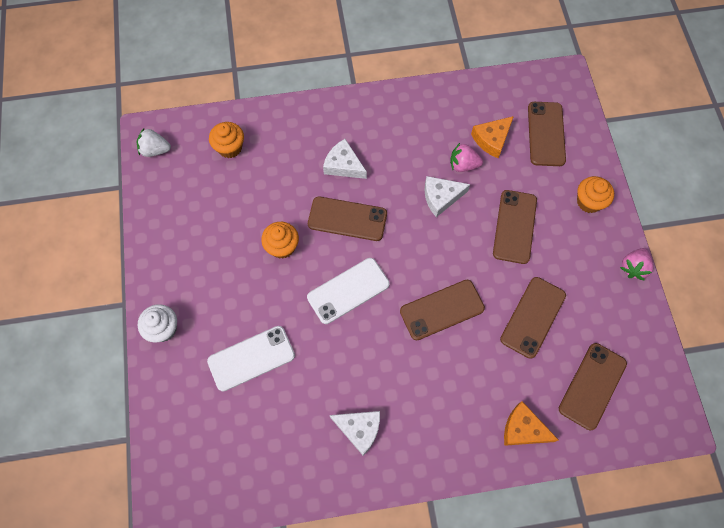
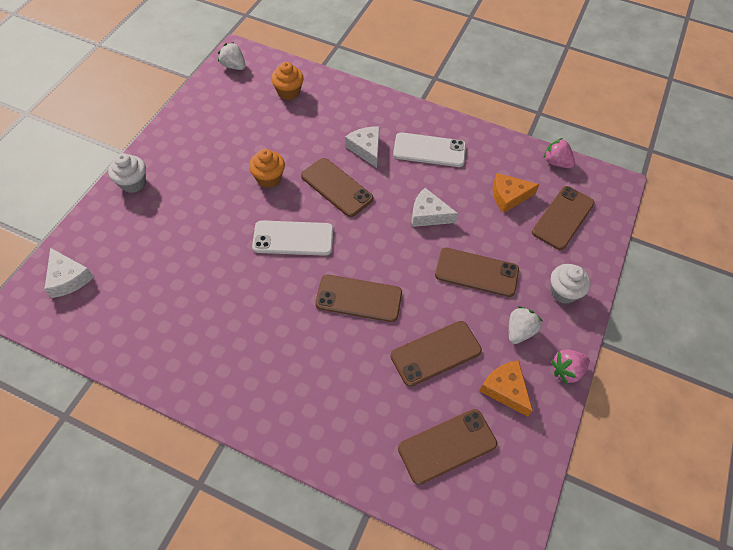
camera: 30 degrees right, 10 degrees down
(251, 358) = (177, 241): white phone -> white phone (429, 150)
(359, 429) = (213, 346): white cheese -> white cheese (68, 278)
(463, 165) = (467, 201): pink strawberry -> pink strawberry (556, 162)
(514, 226) = (476, 272): brown phone -> brown phone turned 60 degrees clockwise
(523, 429) = (352, 440): orange cheese -> orange cheese (505, 389)
(579, 257) = (519, 331): none -> white strawberry
(589, 202) = (563, 292): orange cupcake -> white cupcake

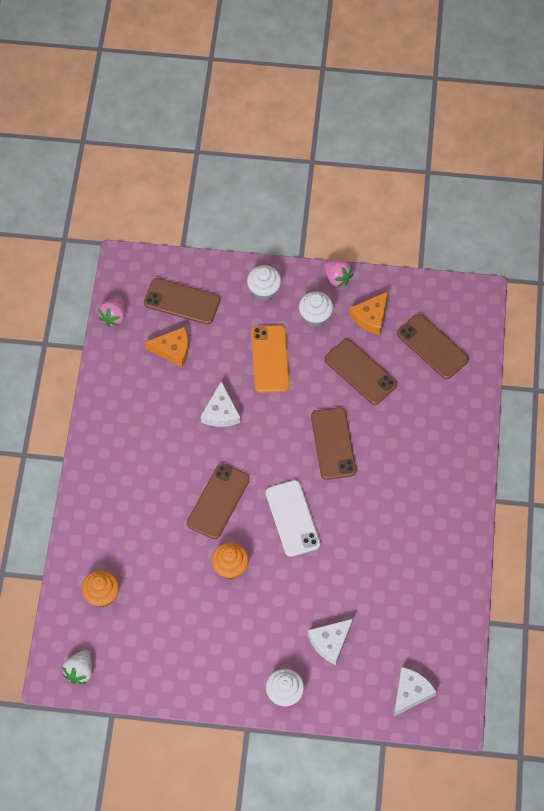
camera: 105 degrees left, 5 degrees up
(366, 149) = (157, 490): white cheese -> white cheese (330, 642)
(429, 150) = (138, 432): white phone -> none
(476, 272) = (270, 359): brown phone -> orange phone
(508, 196) = (172, 350): orange cheese -> orange cheese turned 60 degrees counterclockwise
(519, 331) = (315, 316): white strawberry -> white cupcake

